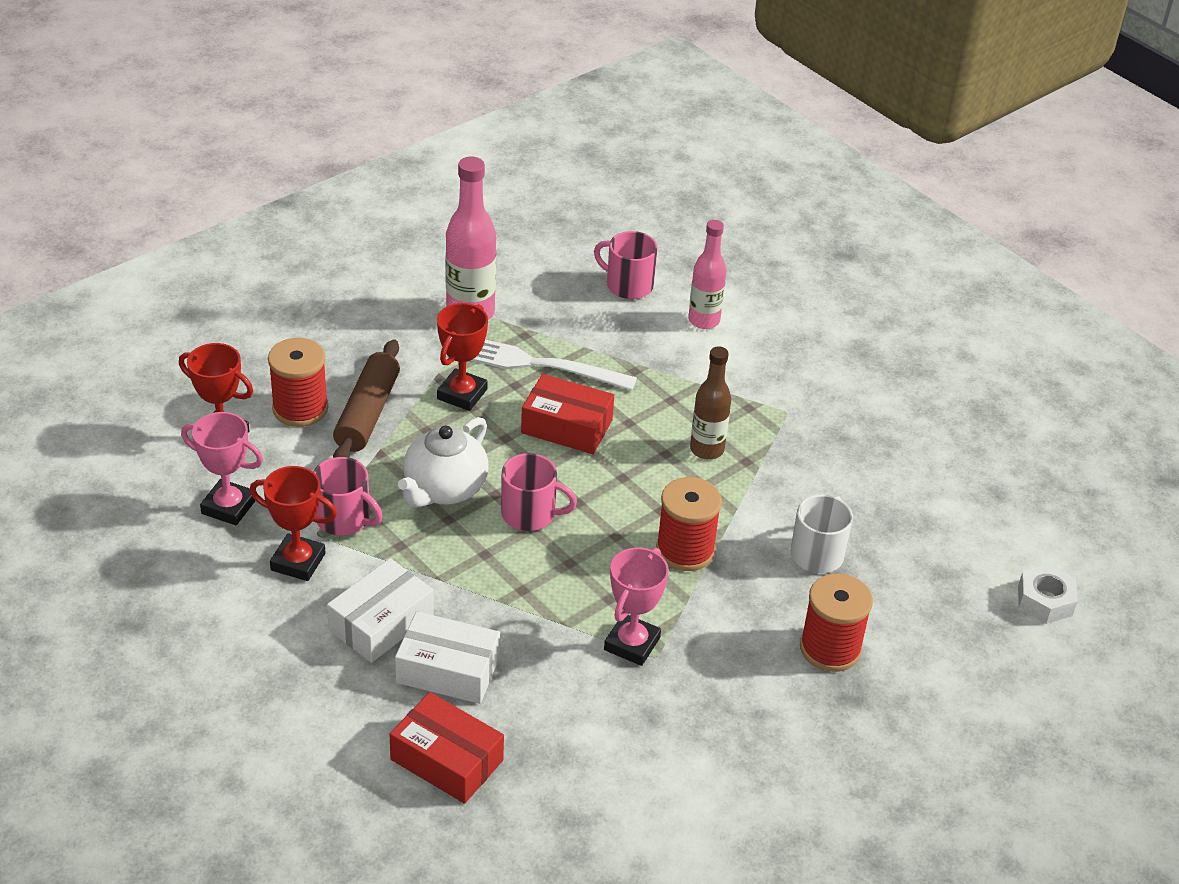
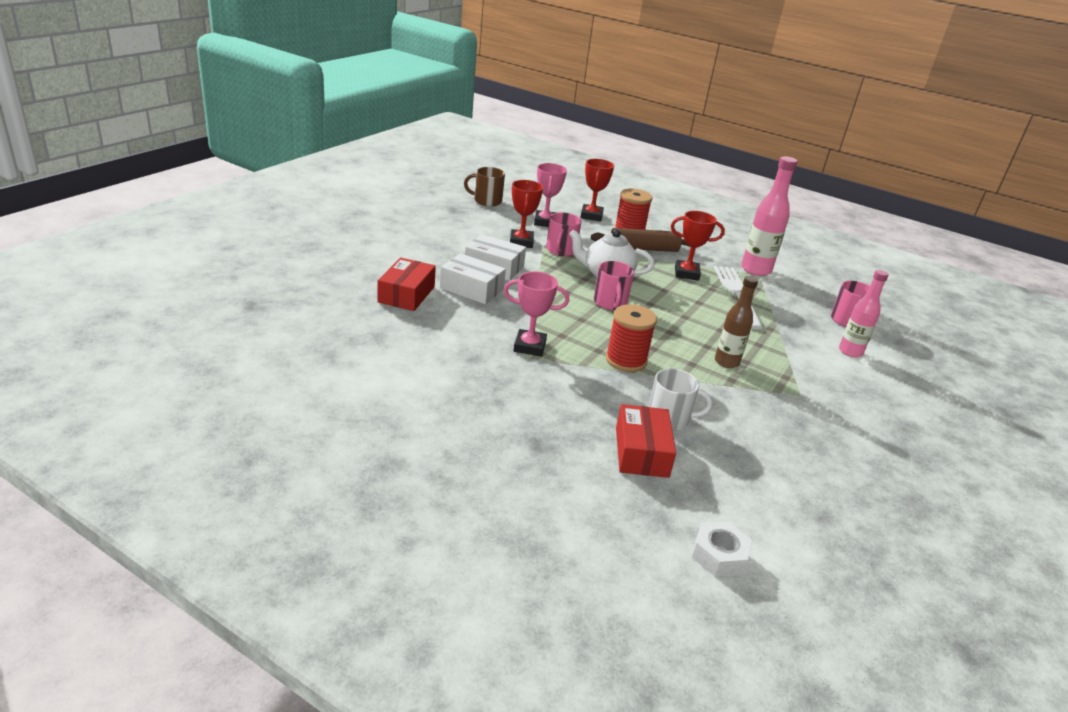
camera: 70 degrees right, 10 degrees down
(107, 565) = (487, 201): none -> brown mug
(448, 670) = (471, 289): white box -> white box turned 60 degrees counterclockwise
(566, 426) = (694, 308): red box -> red box (641, 452)
(830, 648) = (579, 430): red spool -> none

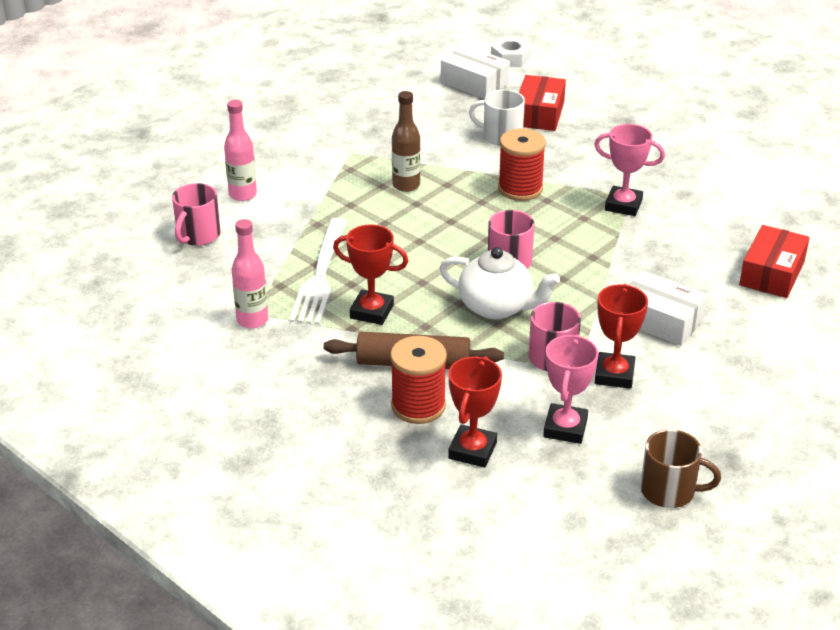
camera: 165 degrees left, 5 degrees up
(471, 289) = (690, 282): white box -> white box (474, 83)
(755, 270) = (252, 320): pink bottle -> pink bottle, size x0.67

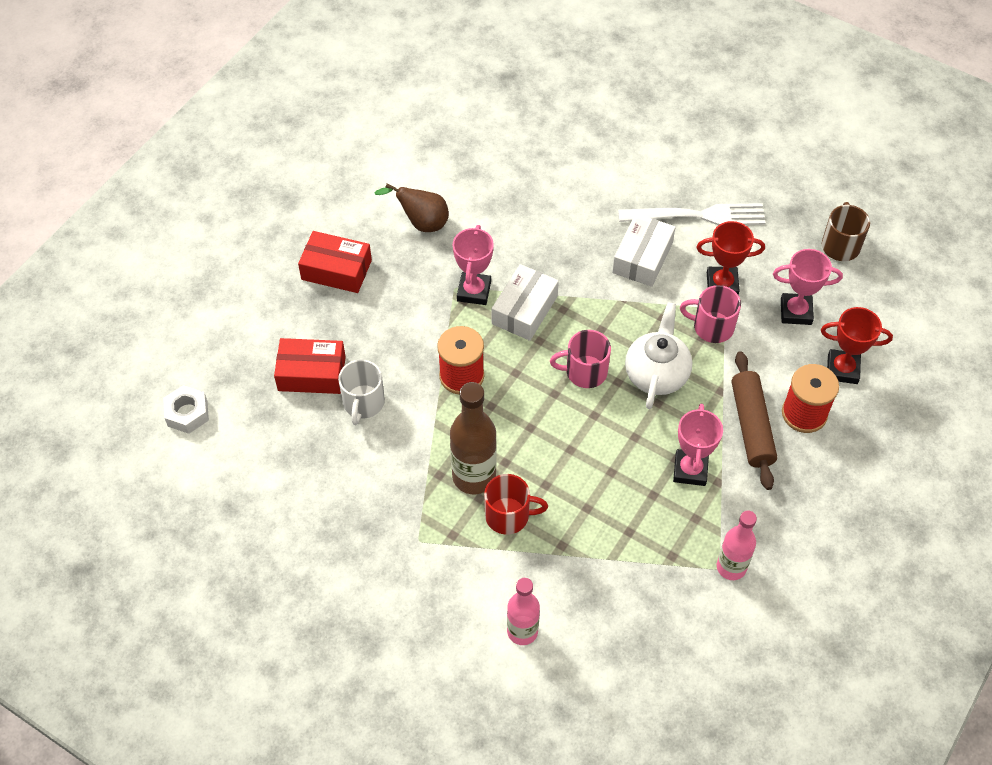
camera: 100 degrees left, 20 degrees up
(198, 235) = (608, 656): pink mug -> none
(320, 276) = (648, 524): white fork -> white fork (699, 215)
(359, 199) = (508, 515): none -> red mug
(371, 312) = (690, 470): red trophy -> pink trophy
(406, 185) = (474, 476): brown bottle -> brown bottle, size x1.50
(474, 83) = (249, 442): white box -> white box (524, 310)
(716, 183) = (422, 223): none -> brown pear
(772, 273) = (556, 185): red box -> red box (336, 270)

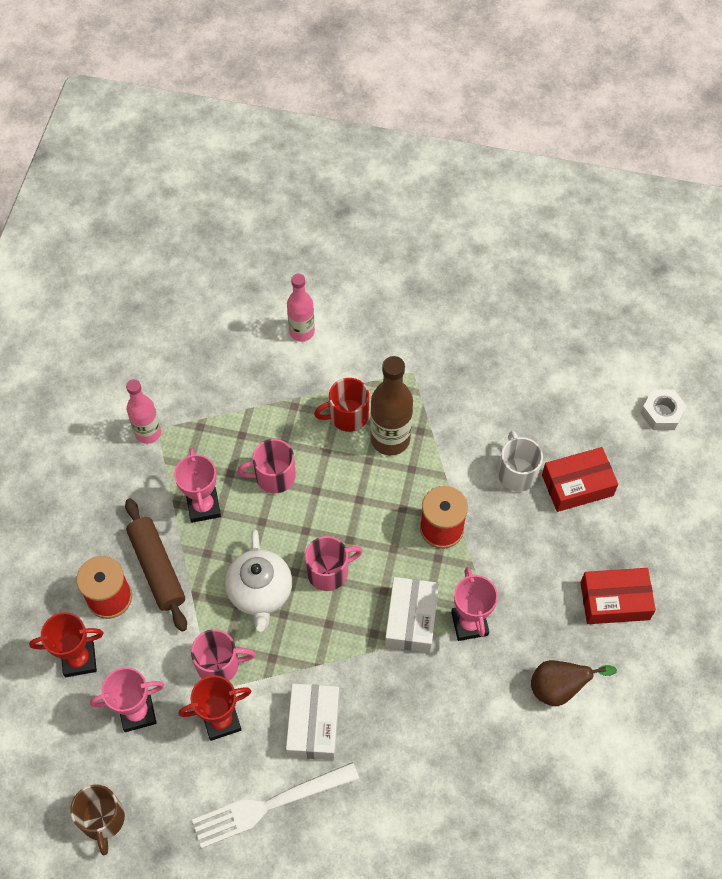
camera: 160 degrees right, 5 degrees up
(609, 477) = (273, 476): none -> pink mug

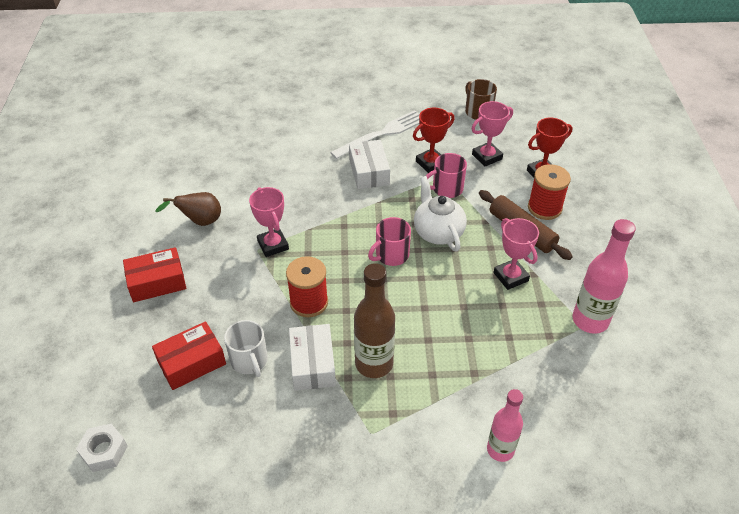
camera: 165 degrees right, 15 degrees down
(148, 433) = (590, 320): pink bottle -> pink bottle, size x1.50
(273, 476) = (465, 311): pink mug -> none
(347, 415) = (421, 375): red mug -> none
(411, 619) = (318, 239): white box -> white box (312, 364)

